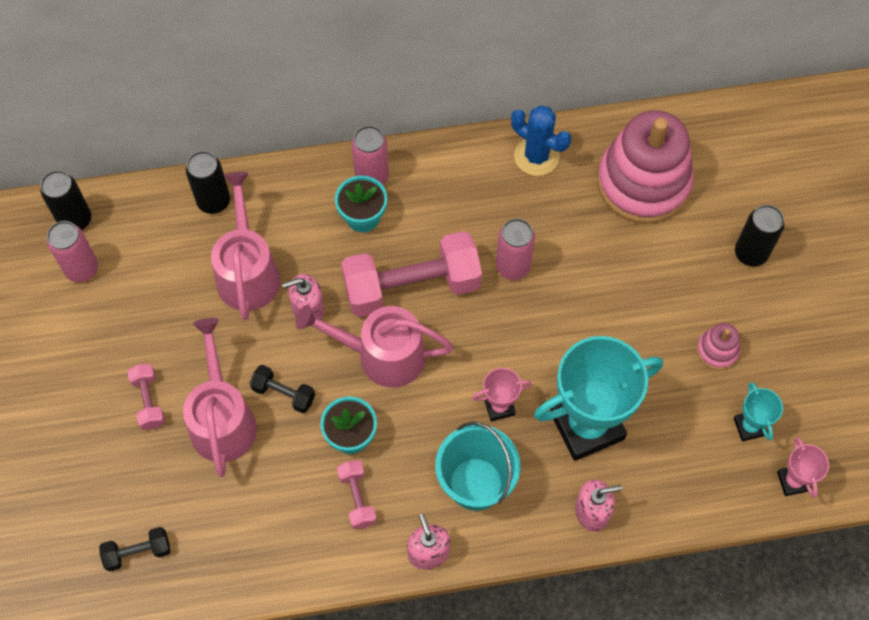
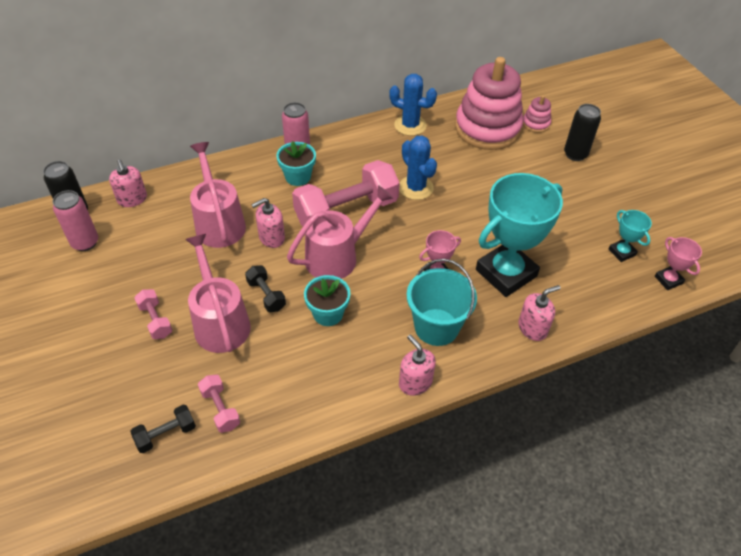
camera: 15 degrees left, 15 degrees down
(147, 212) = (132, 199): none -> pink soap dispenser
(213, 201) = (183, 185): black can -> none
(283, 393) = (266, 295): black dumbbell -> black dumbbell turned 45 degrees clockwise
(357, 498) = (345, 355): pink dumbbell -> pink dumbbell (220, 409)
(382, 355) = (337, 257): pink watering can -> pink watering can turned 150 degrees clockwise
(512, 267) = (416, 188): pink can -> blue cactus
(717, 350) = (578, 211): pink stacking toy -> pink stacking toy (536, 124)

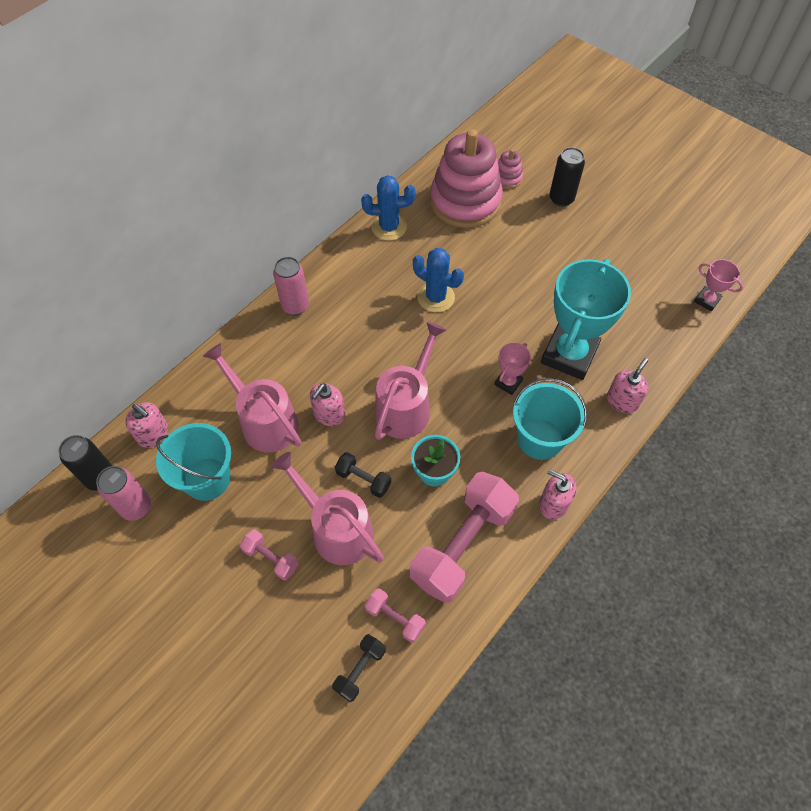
camera: 25 degrees left, 10 degrees up
(148, 245) = (207, 479): none -> turquoise bucket
(298, 177) = (312, 333): turquoise flower pot -> none
(346, 211) = (384, 352): pink dumbbell -> pink dumbbell (462, 544)
(621, 252) = (655, 289): turquoise trophy -> none

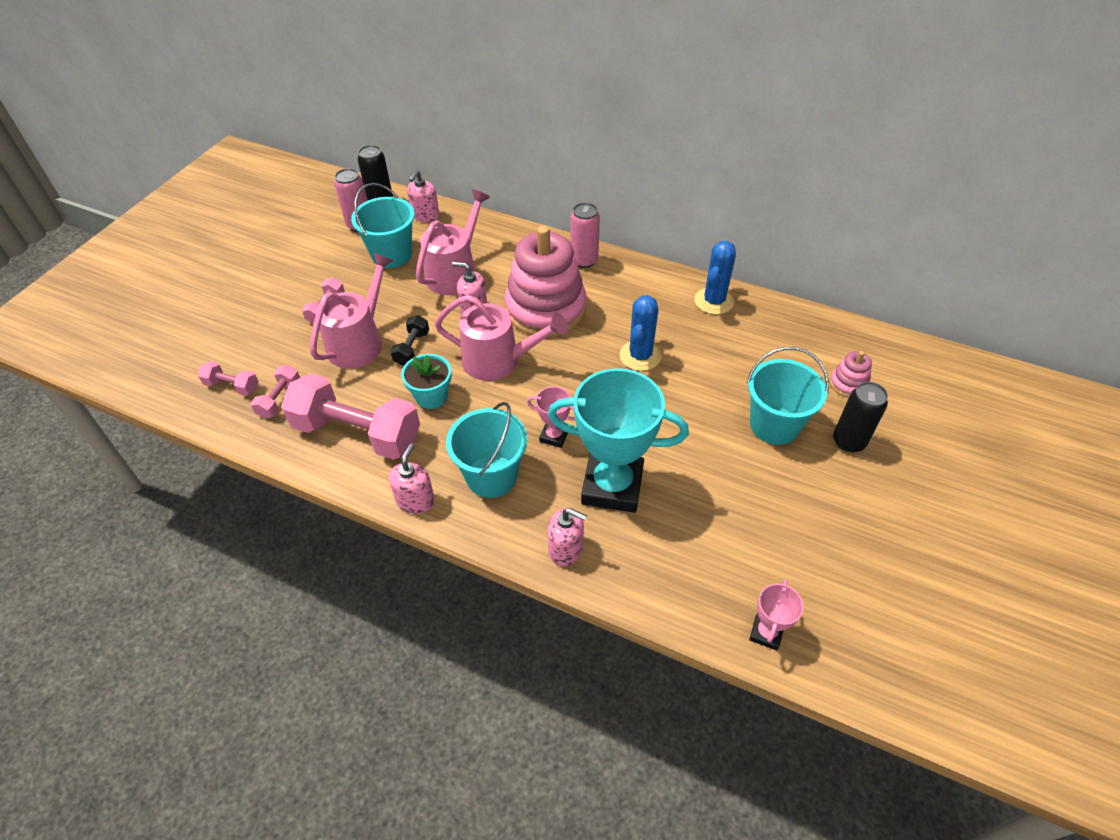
camera: 75 degrees right, 10 degrees down
(360, 670) = (232, 386): black dumbbell -> pink dumbbell
(389, 227) = (714, 301): blue cactus -> blue cactus turned 45 degrees clockwise
(465, 201) = (787, 353): pink stacking toy -> pink stacking toy (545, 309)
(535, 235) = (774, 425): none -> turquoise bucket

